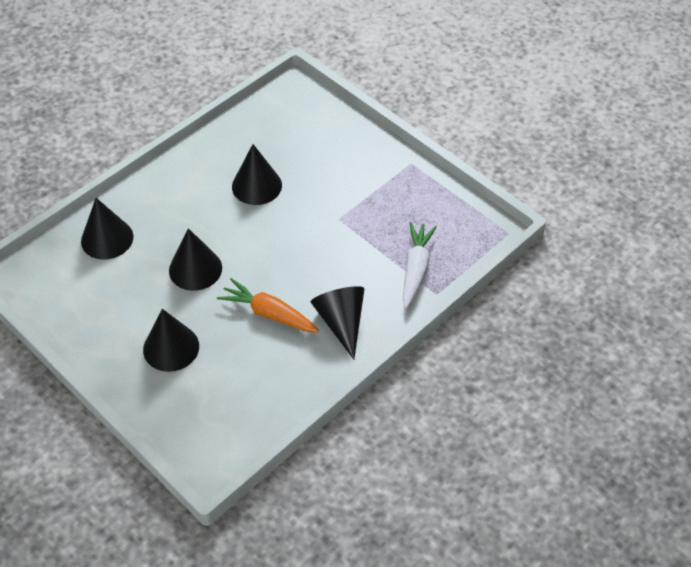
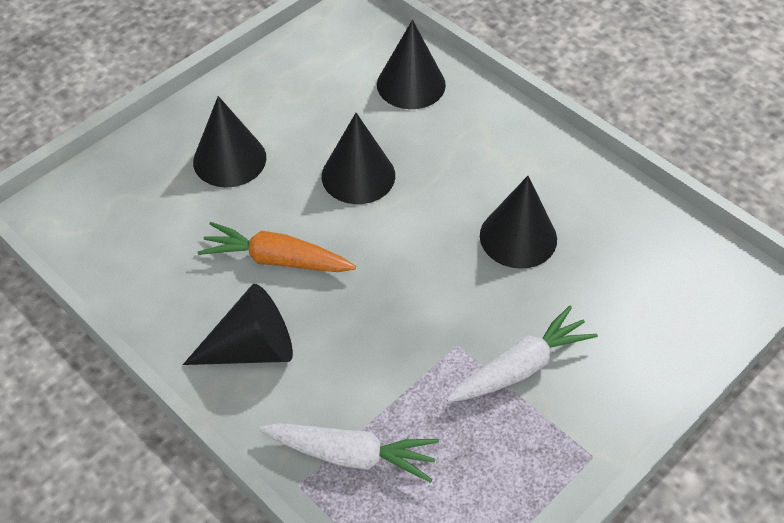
camera: 90 degrees right, 0 degrees up
(268, 313) = (276, 259): orange carrot -> orange carrot turned 105 degrees counterclockwise
(354, 190) = (521, 367): none -> white carrot

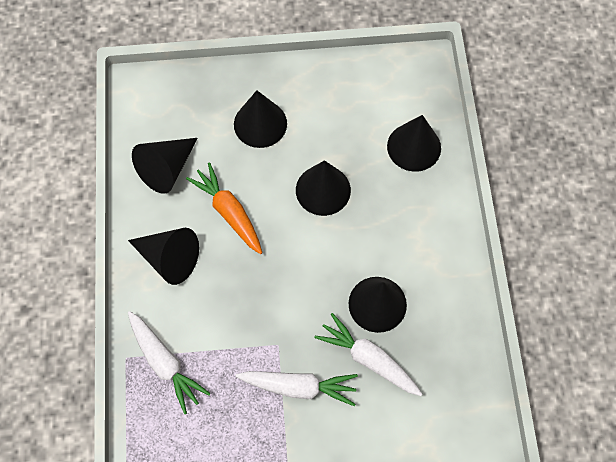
camera: 40 degrees right, 15 degrees up
(162, 265) = (167, 169): none -> black cone
(561, 291) = (368, 359): none -> white carrot

